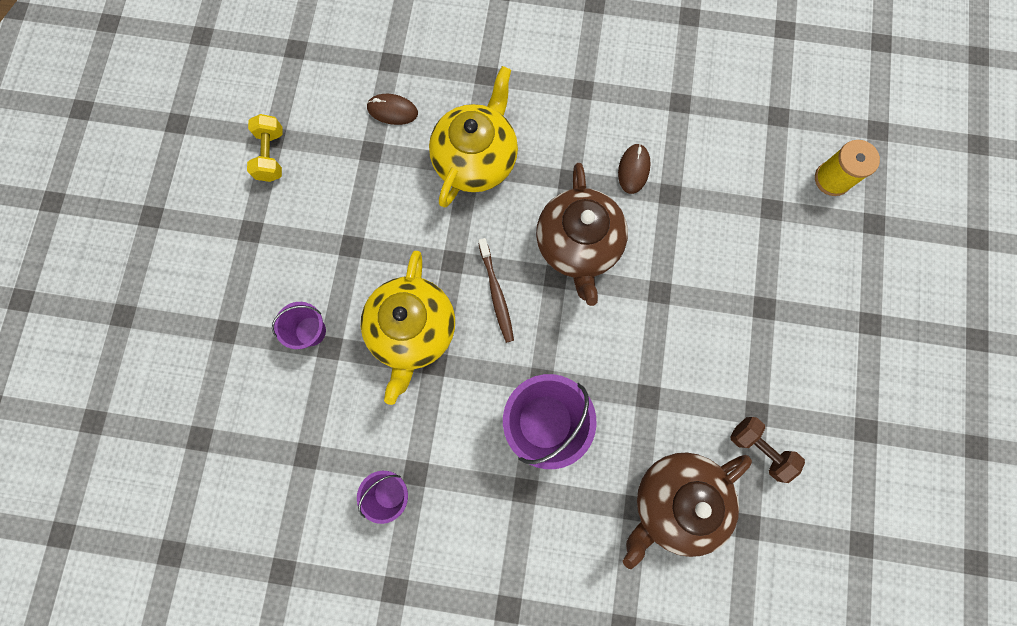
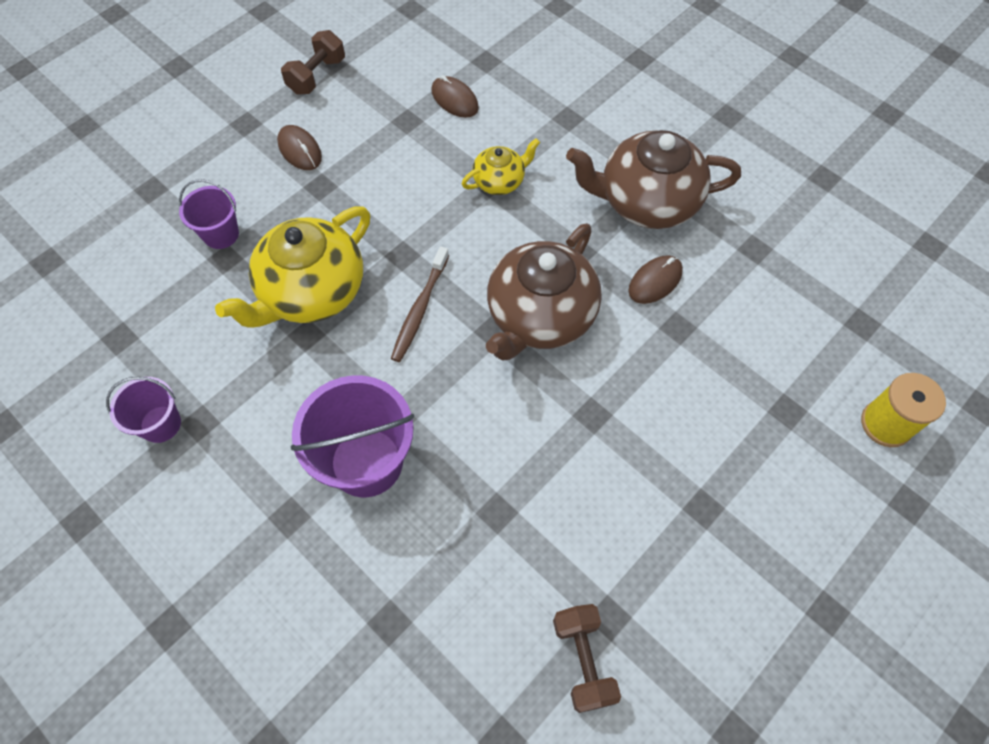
camera: 35 degrees right, 15 degrees down
(271, 155) = (317, 76): yellow dumbbell -> brown dumbbell
(311, 226) = (300, 150): none -> brown mouse
(476, 159) = (500, 181): yellow teapot -> yellow teapot, size x0.51
(675, 501) = (439, 647): brown teapot -> brown teapot (646, 201)

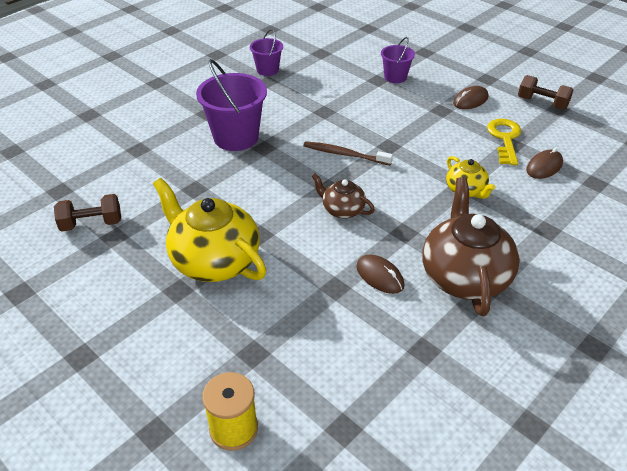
camera: 90 degrees right, 20 degrees down
(311, 292) = (356, 111): yellow teapot -> yellow teapot (214, 260)
(394, 127) = (505, 139): none -> yellow key
(540, 316) = (342, 210): brown teapot -> brown teapot, size x0.51

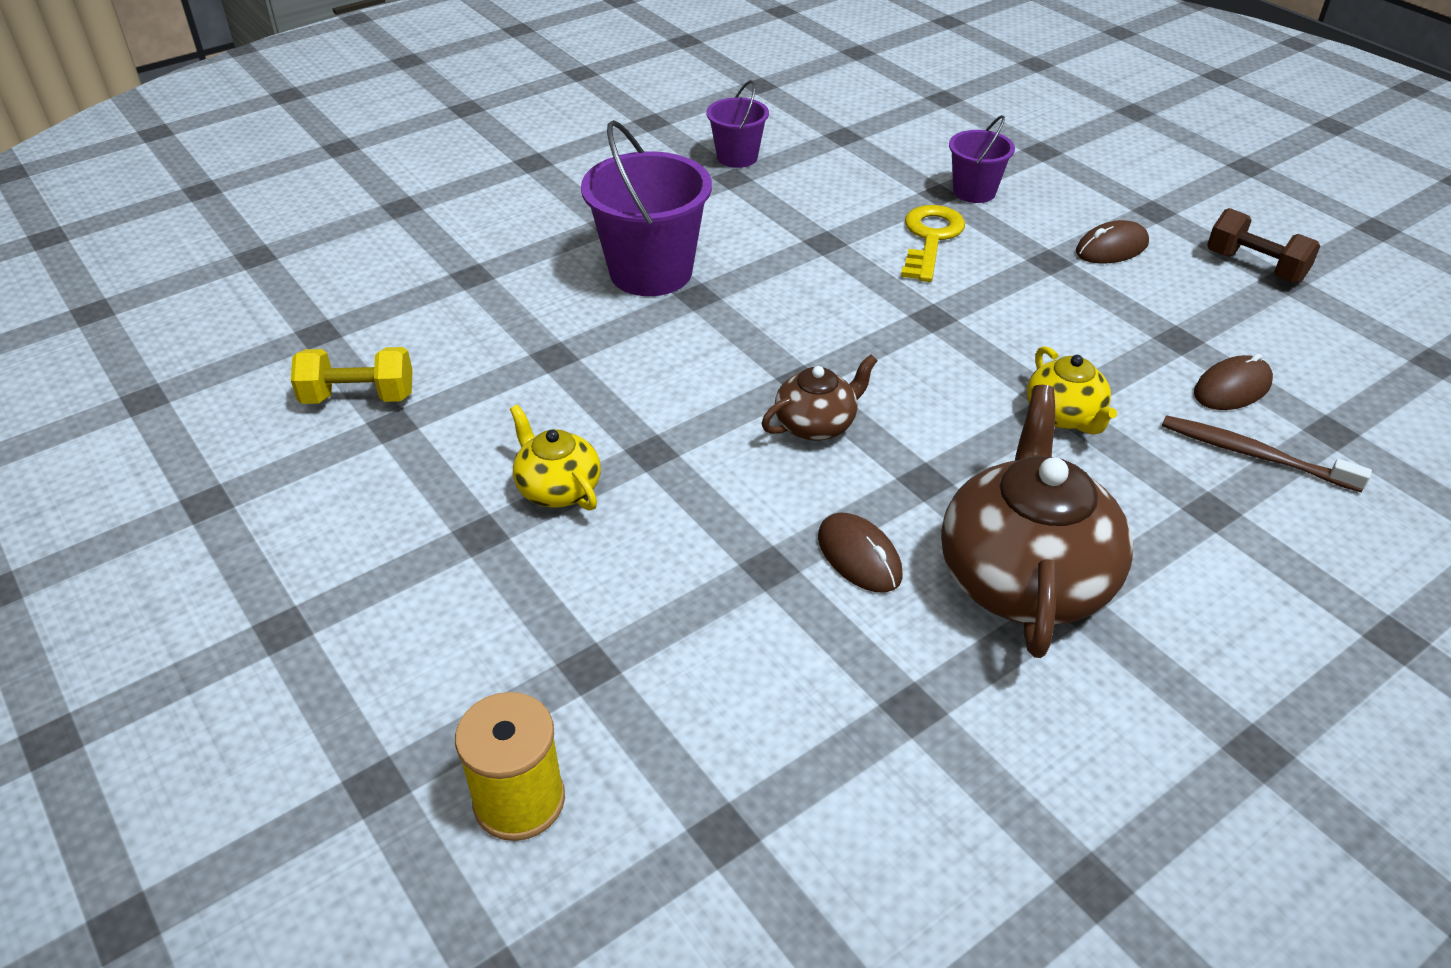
camera: 10 degrees right, 0 degrees up
(91, 224) = (359, 397): brown dumbbell -> yellow dumbbell
(214, 260) = (558, 488): yellow teapot -> yellow teapot, size x0.51
(342, 210) = (816, 424): brown teapot -> brown teapot turned 105 degrees clockwise
(344, 154) = (845, 323): brown toothbrush -> brown toothbrush (1253, 454)
(505, 139) = (1164, 326): yellow key -> yellow key (930, 239)

